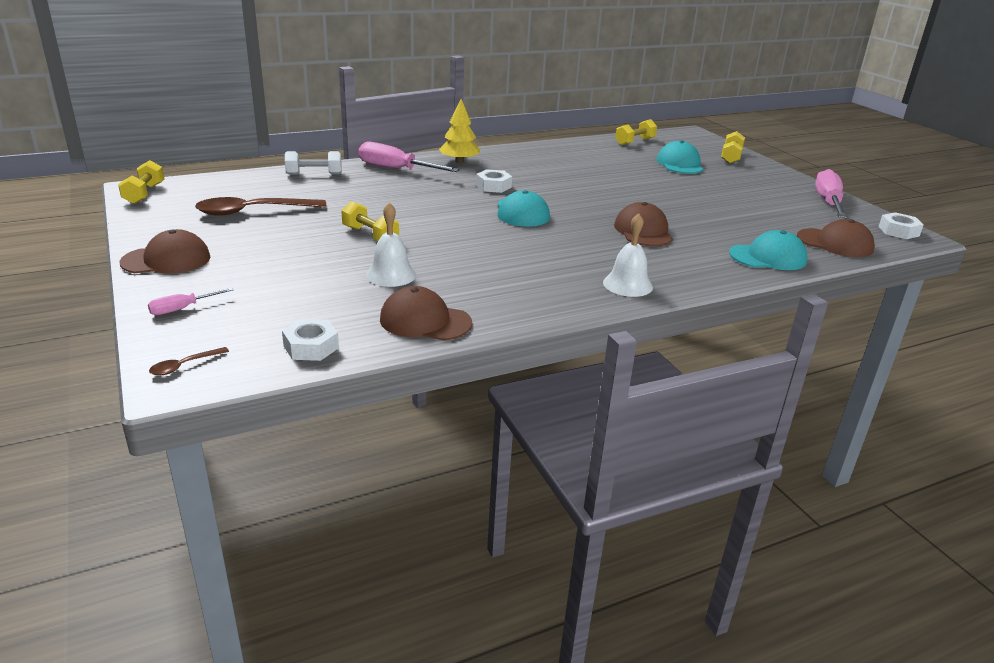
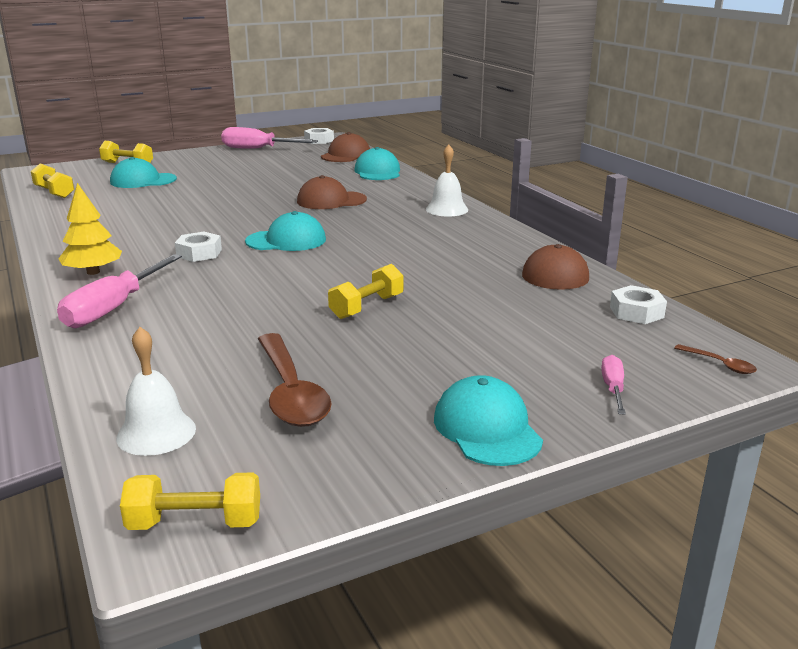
camera: 90 degrees left, 5 degrees down
(166, 260) = (487, 428): brown cap -> turquoise cap
(182, 309) = (613, 388): pink screwdriver -> pink screwdriver turned 135 degrees counterclockwise
(314, 174) = (119, 365): white dumbbell -> none
(391, 275) = (468, 290): white bell -> white bell (156, 433)

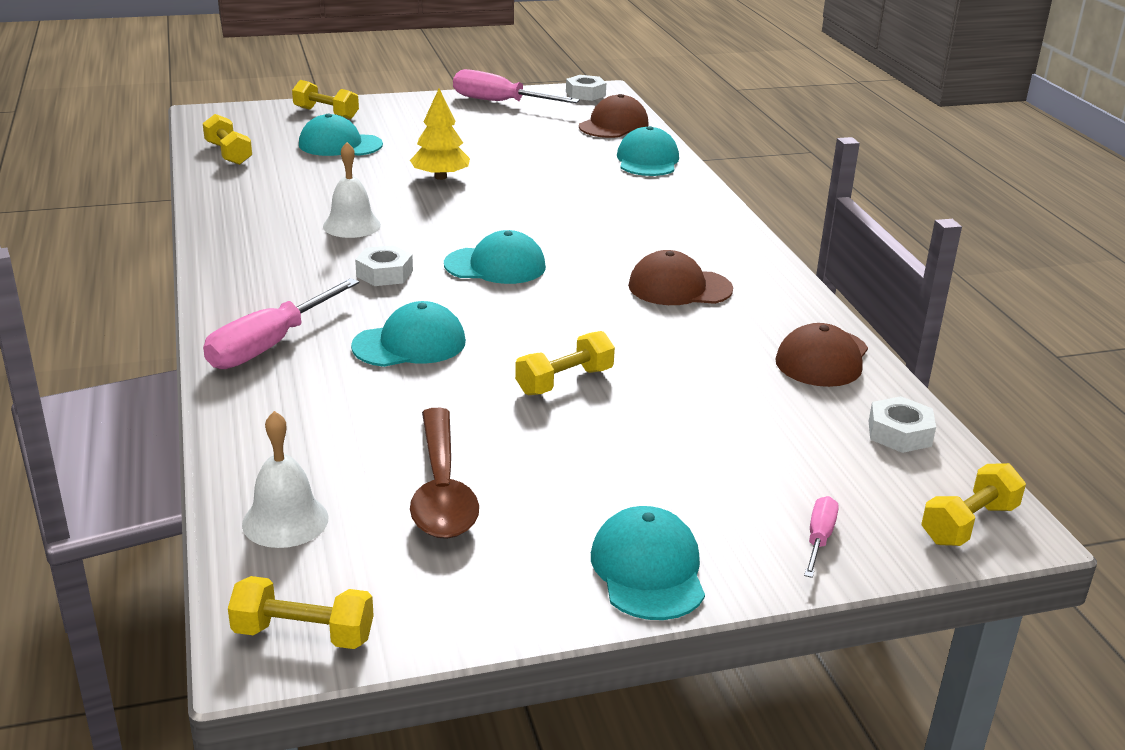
camera: 10 degrees right, 5 degrees up
(93, 272) = (255, 288): yellow tree -> yellow tree (440, 177)
(232, 295) = (409, 344): none -> turquoise cap
(331, 201) = (571, 205): brown cap -> brown cap (679, 287)
(447, 209) = (718, 237): white bell -> white bell (351, 225)
(719, 364) = (969, 524): brown spoon -> yellow dumbbell

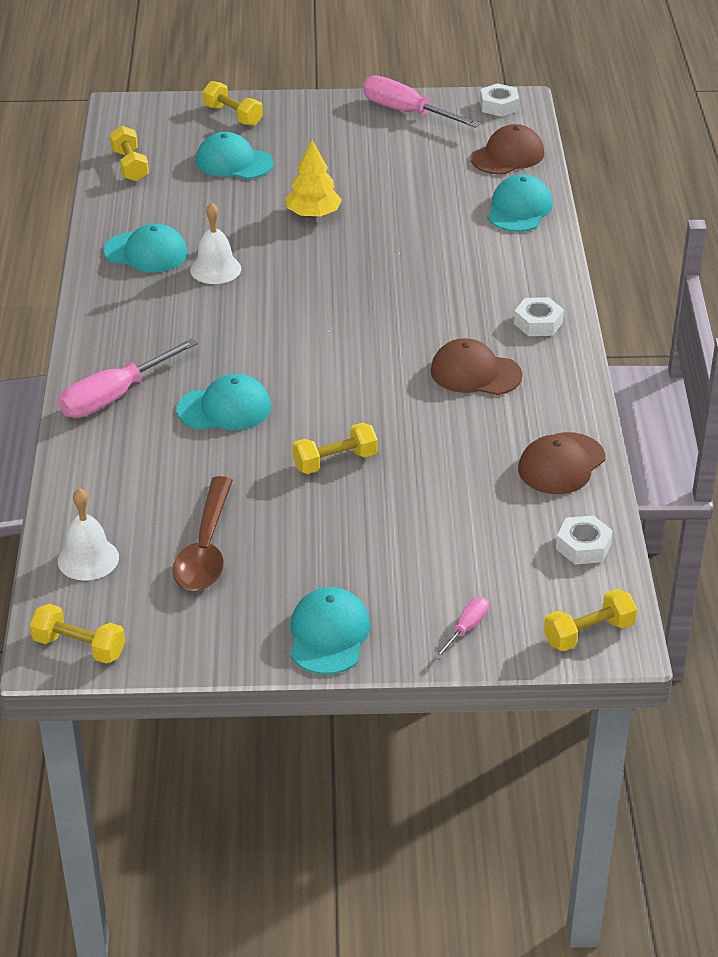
camera: 15 degrees right, 10 degrees up
(384, 273) = (227, 329): white nut -> white nut (538, 323)
(495, 266) = (324, 330): turquoise cap -> turquoise cap (146, 252)

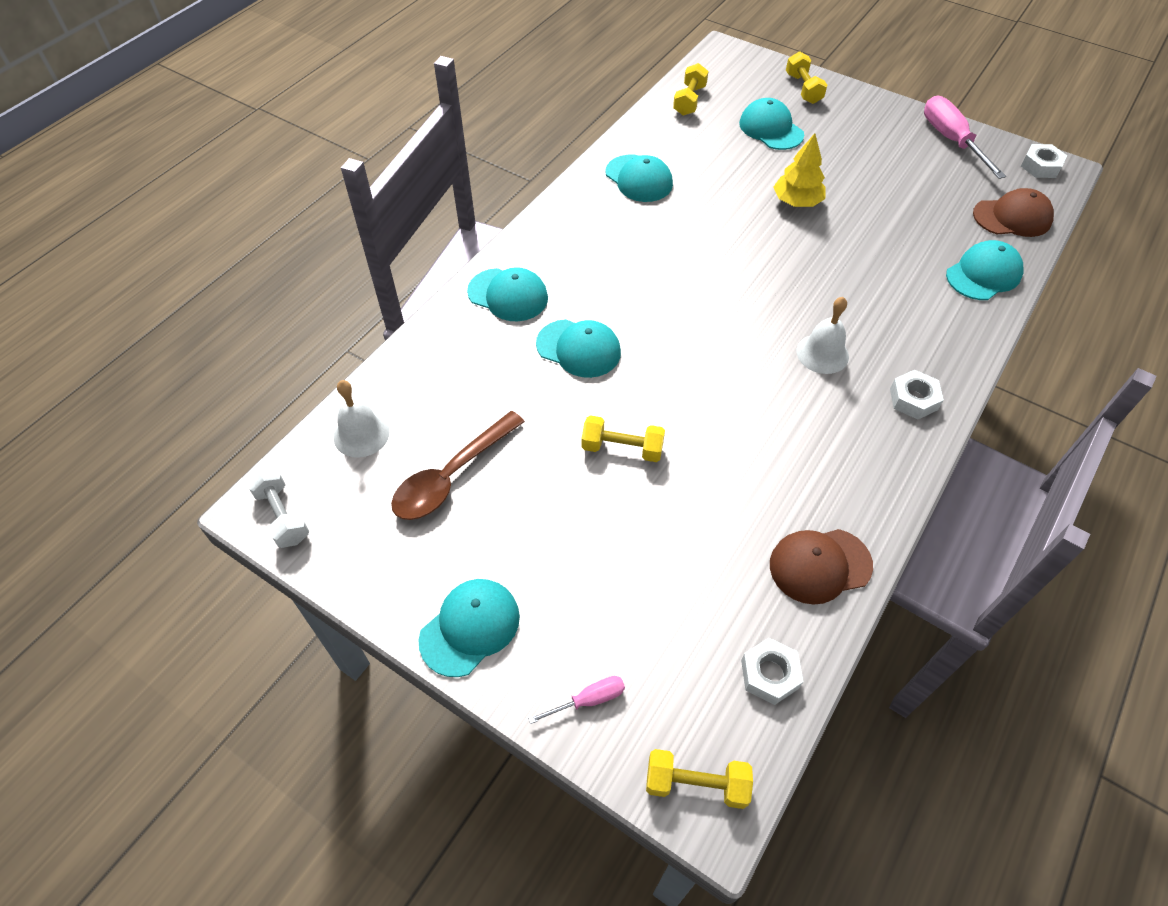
camera: 35 degrees right, 15 degrees up
(79, 647) = (282, 515): yellow dumbbell -> white dumbbell
(114, 396) = (508, 295): pink screwdriver -> turquoise cap
(215, 269) = (678, 217): white bell -> white bell (822, 353)
(475, 373) = (814, 422): brown cap -> none

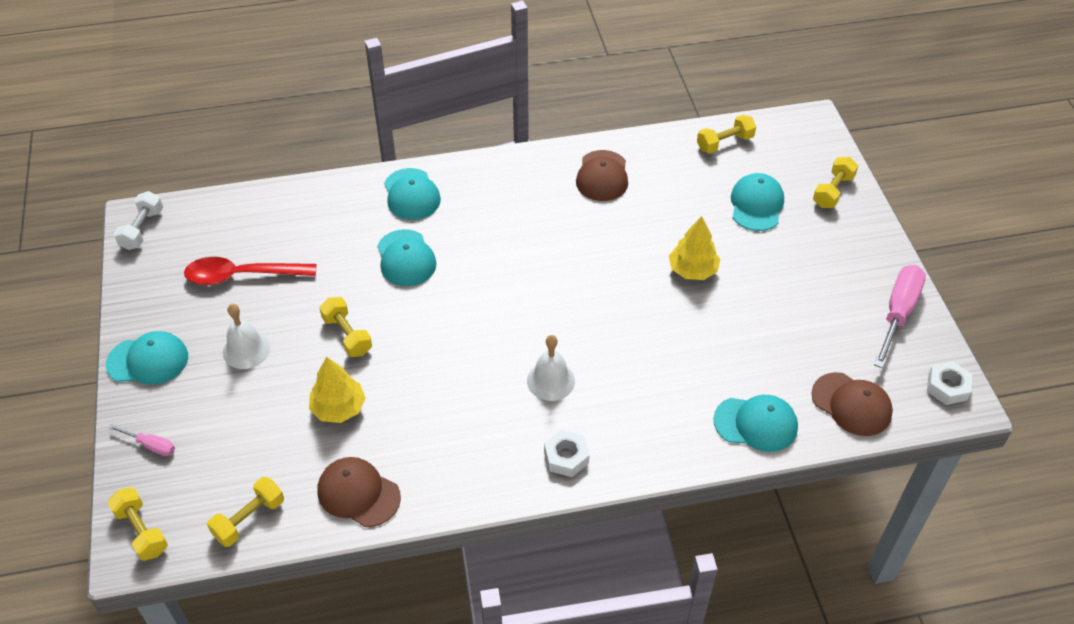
camera: 45 degrees right, 5 degrees down
(361, 434) = (230, 216): white bell -> white bell (246, 350)
(452, 476) = (242, 276): brown spoon -> red spoon
(639, 179) = (602, 176): turquoise cap -> brown cap
(703, 513) = (338, 408): none -> yellow tree
(769, 674) = (249, 519): white nut -> yellow dumbbell

